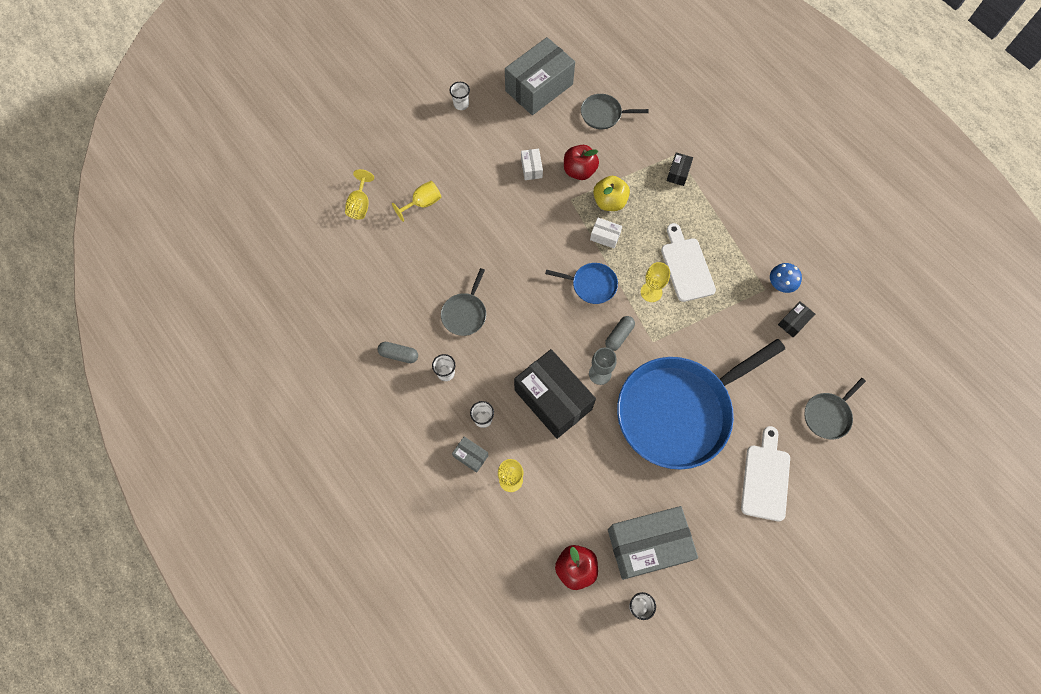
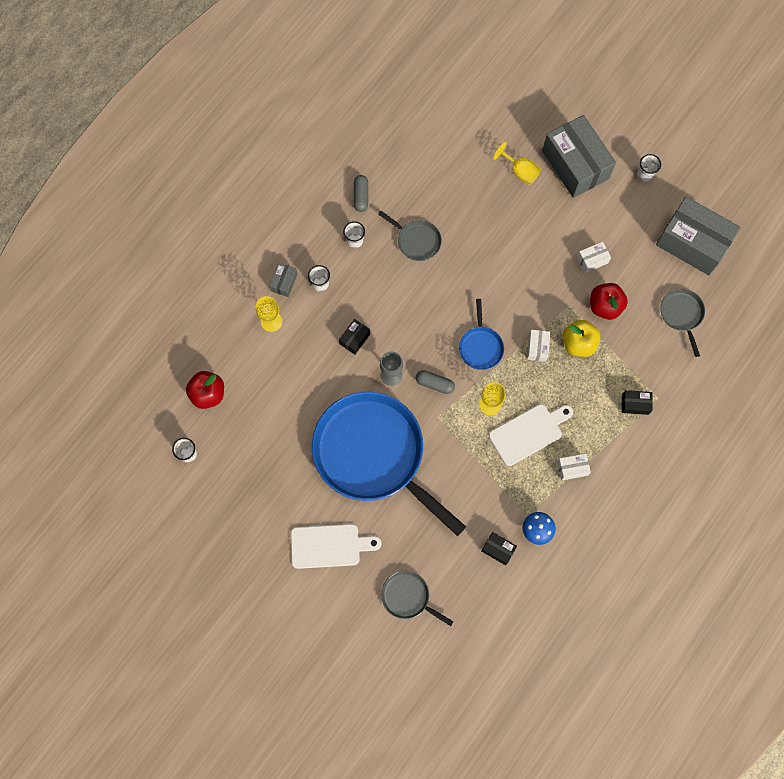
camera: 75 degrees right, 5 degrees up
(360, 205) = (501, 117): yellow goblet -> none
(465, 314) = (417, 241): grey pan -> grey pan turned 150 degrees counterclockwise
(553, 399) = (355, 339): black box -> black box, size x0.43
(648, 545) = (242, 451): grey box -> grey box (575, 165)
(727, 239) = (572, 468): none -> white box

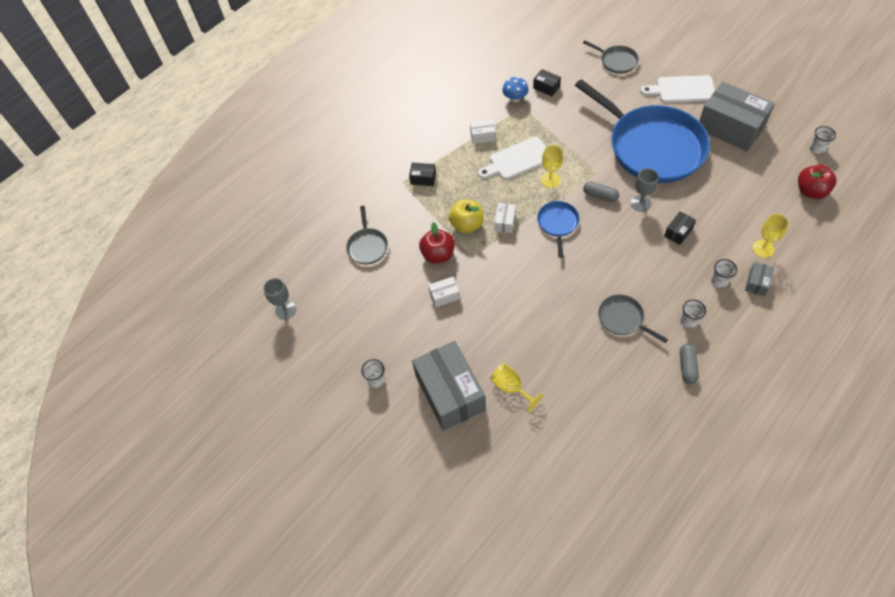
camera: 170 degrees left, 15 degrees down
(692, 243) = (343, 308): grey box -> grey box (730, 127)
(750, 240) = (285, 310): none -> grey goblet

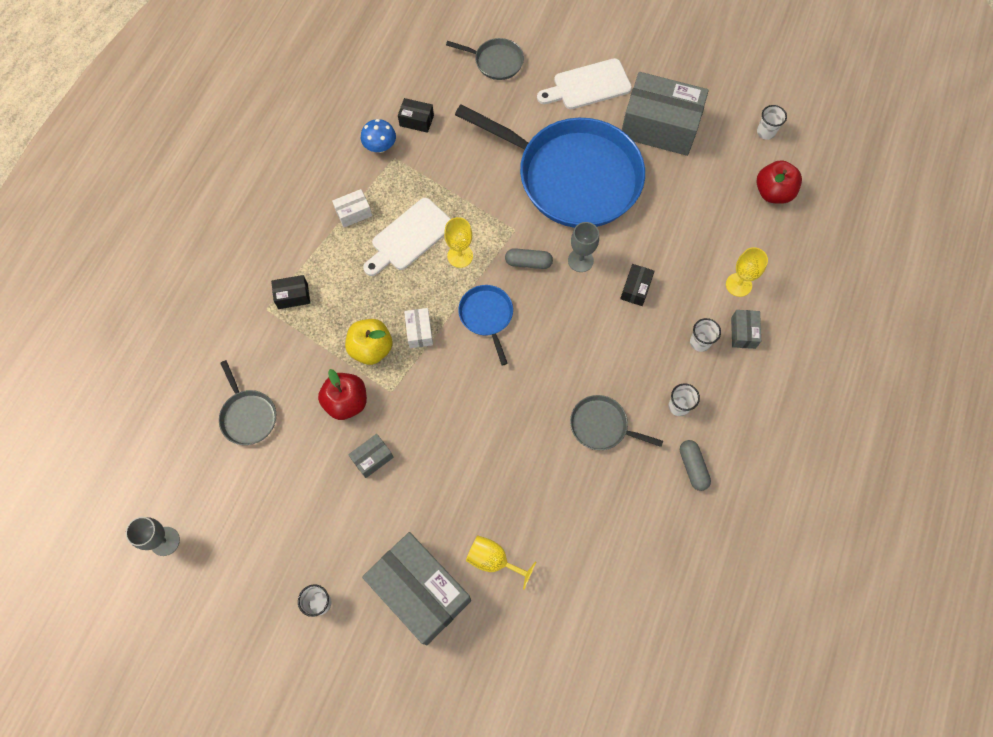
camera: 25 degrees left, 10 degrees up
(444, 295) = (372, 458): white box -> grey box

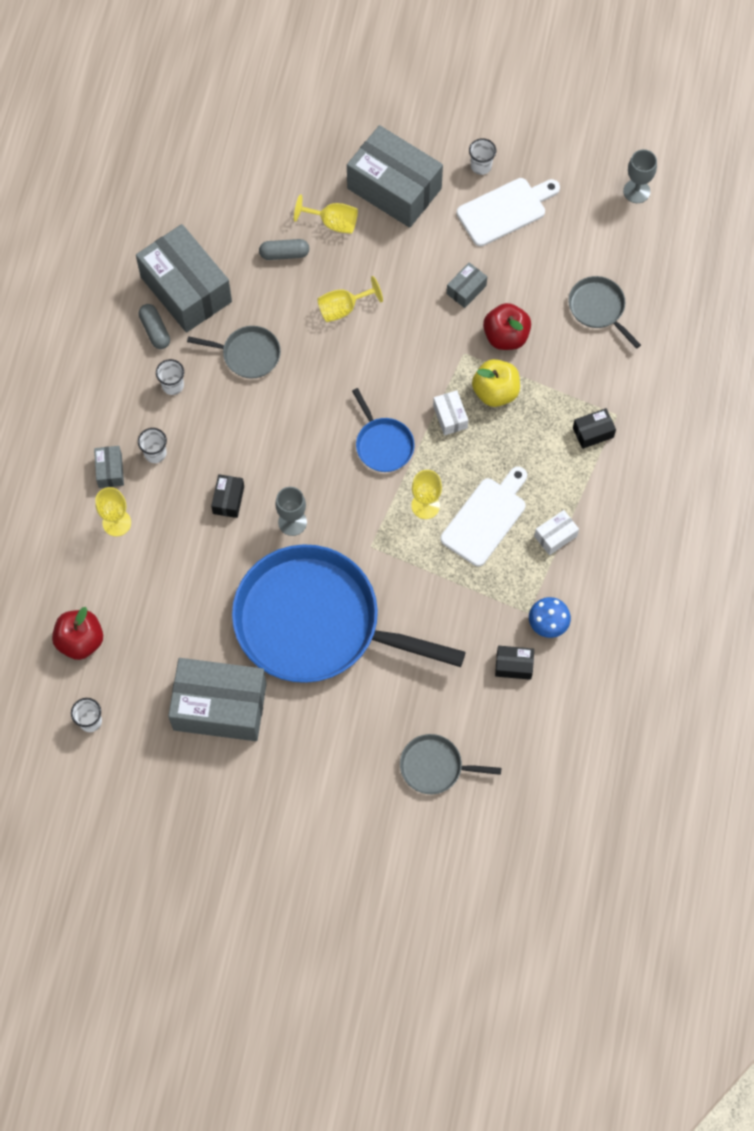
camera: 170 degrees right, 0 degrees up
(500, 459) = (343, 308): none -> yellow goblet
(528, 262) = (349, 510): grey capsule -> grey capsule (284, 254)
(588, 85) = (314, 751): white cutting board -> white cutting board (505, 210)
(657, 508) = (186, 289): none -> grey box

